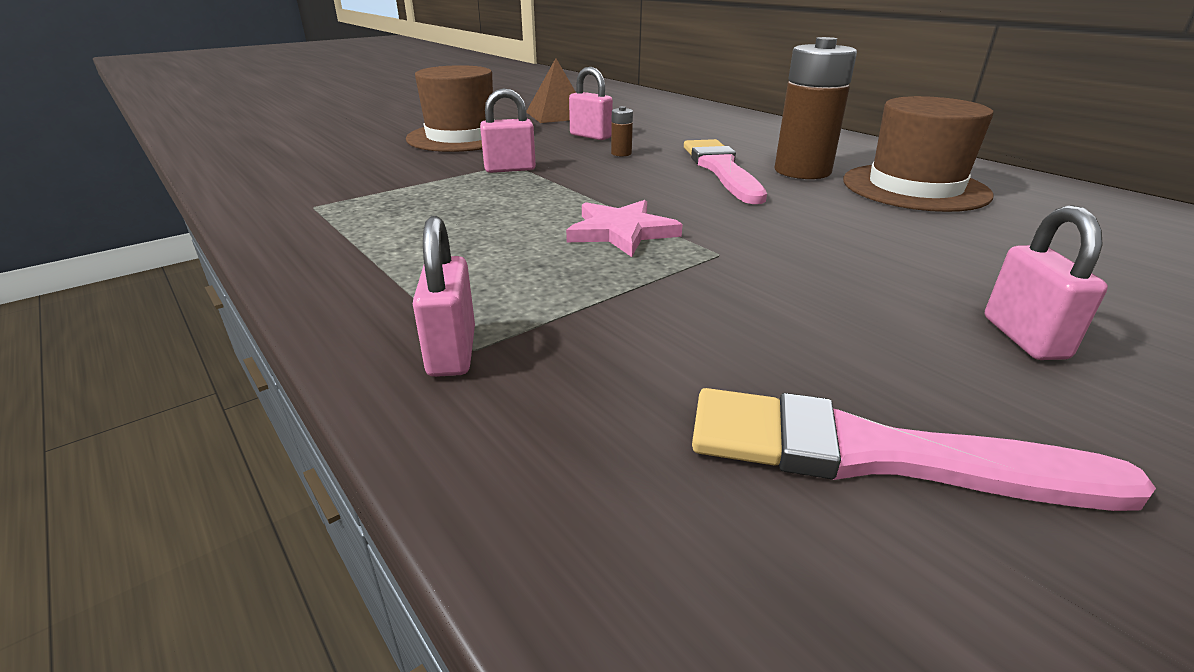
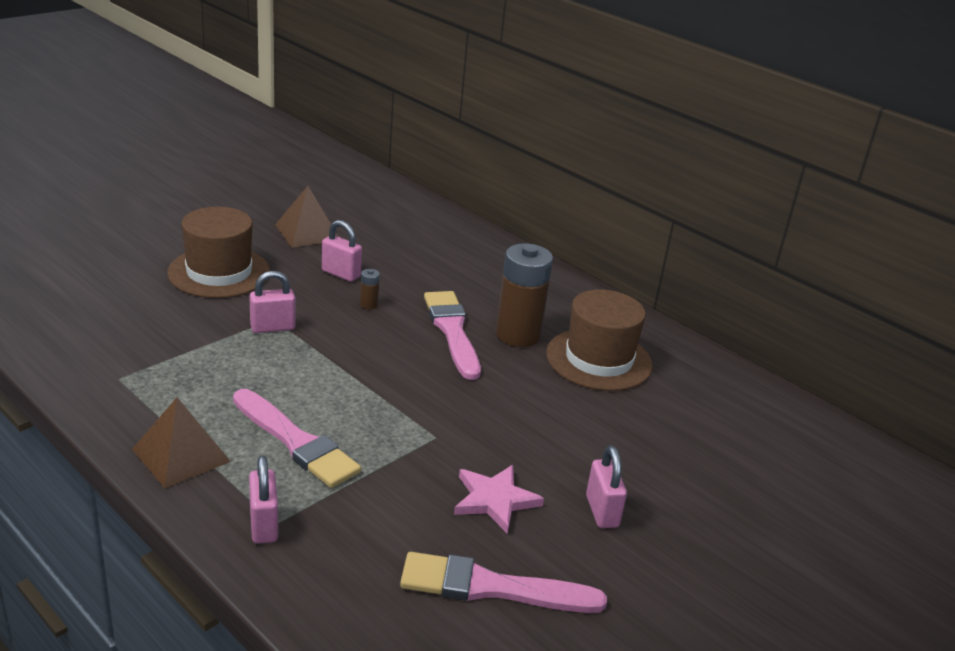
camera: 10 degrees left, 0 degrees up
(357, 271) = (181, 455): none -> brown pyramid
(521, 259) = (296, 442): none -> pink brush
(621, 232) = (367, 413): pink star -> pink star (494, 500)

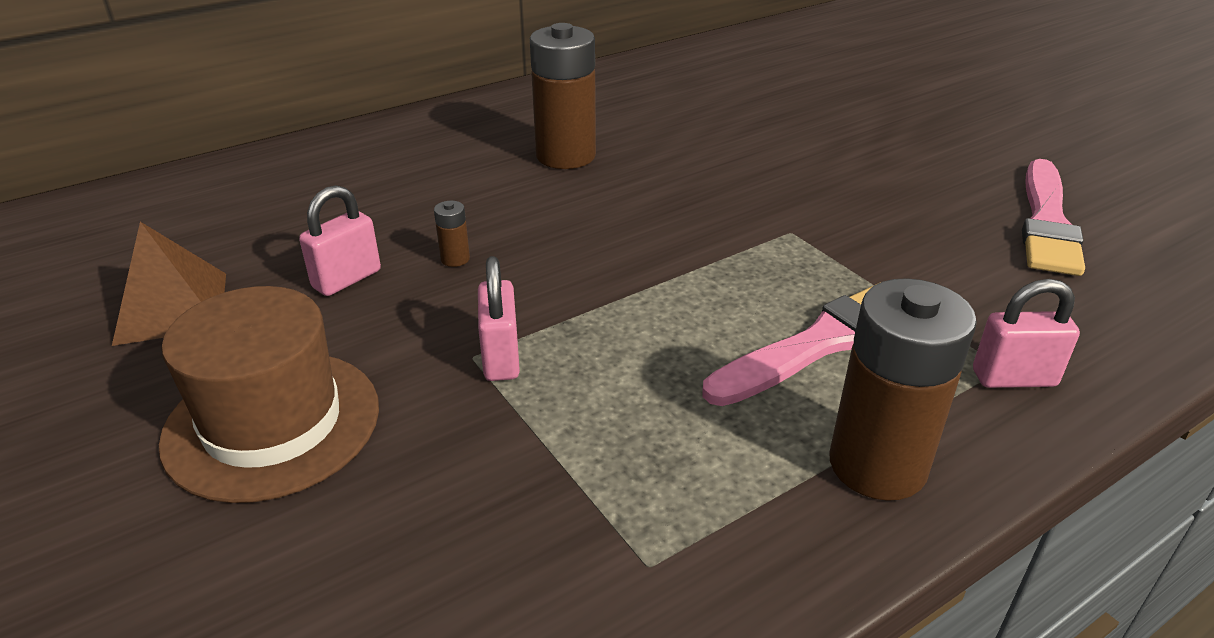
camera: 75 degrees left, 5 degrees up
(181, 455) = (877, 465): brown pyramid -> brown battery
(452, 331) = (547, 198): pink brush -> none
(494, 500) = (903, 206): pink star -> none
(599, 359) = (627, 117): brown hat -> none
(602, 511) = (902, 151): pink padlock -> none

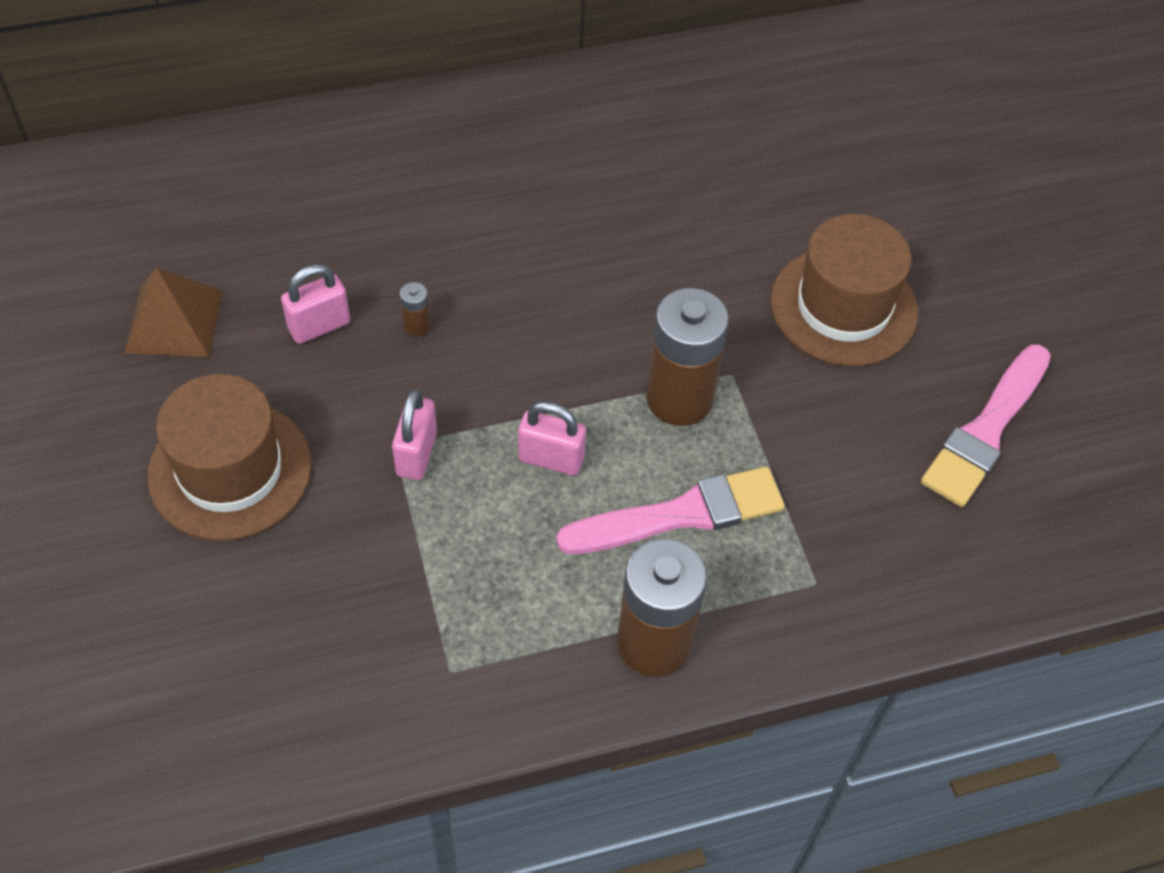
camera: 15 degrees right, 20 degrees up
(565, 156) = (569, 203): brown battery -> brown battery (679, 399)
(854, 172) = (843, 307): none -> brown hat
(1013, 378) = (816, 597): pink padlock -> pink padlock (551, 459)

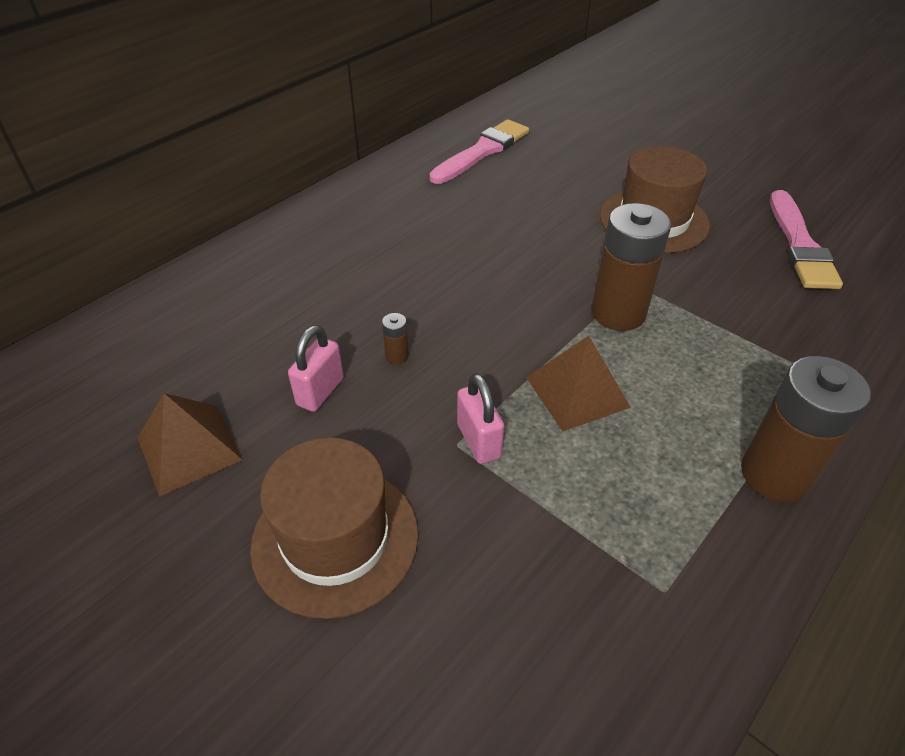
camera: 30 degrees left, 10 degrees down
(551, 459) = (577, 392): pink padlock -> brown pyramid
(681, 514) = (696, 380): pink brush -> pink brush (482, 151)

